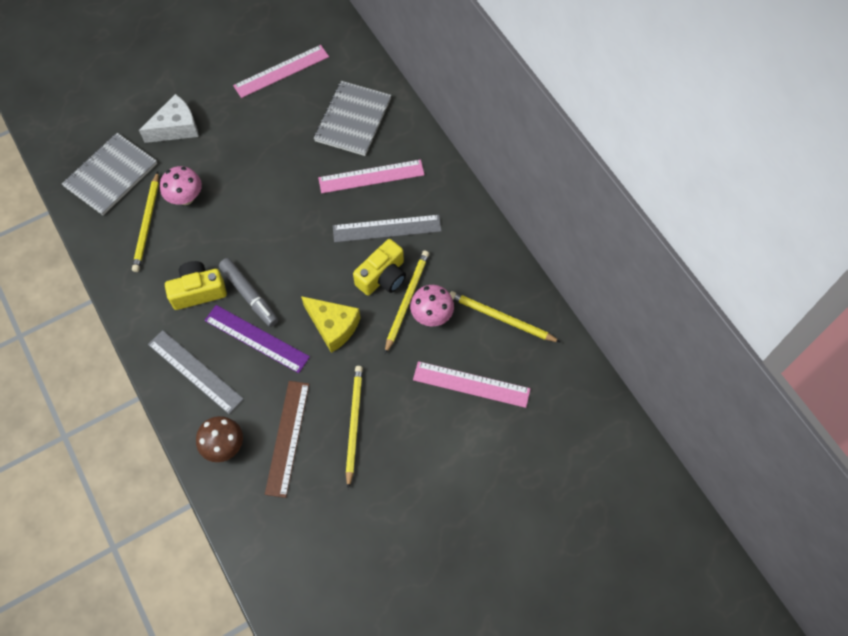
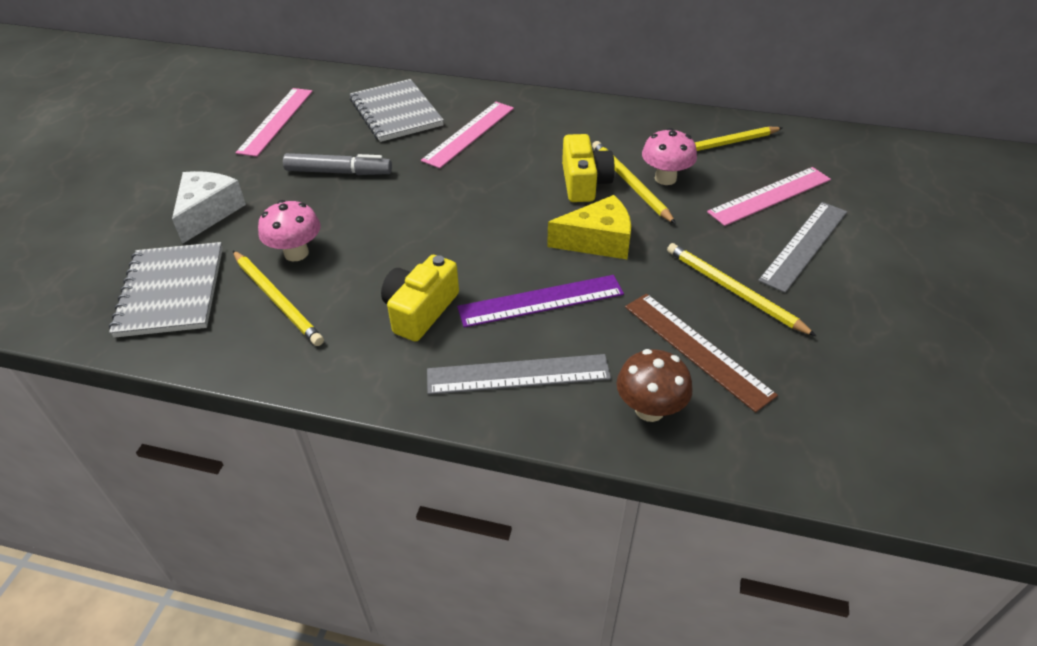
camera: 45 degrees left, 20 degrees down
(249, 295) = (481, 276): grey marker -> grey marker (339, 172)
(387, 228) = (536, 154): grey ruler -> grey ruler (804, 245)

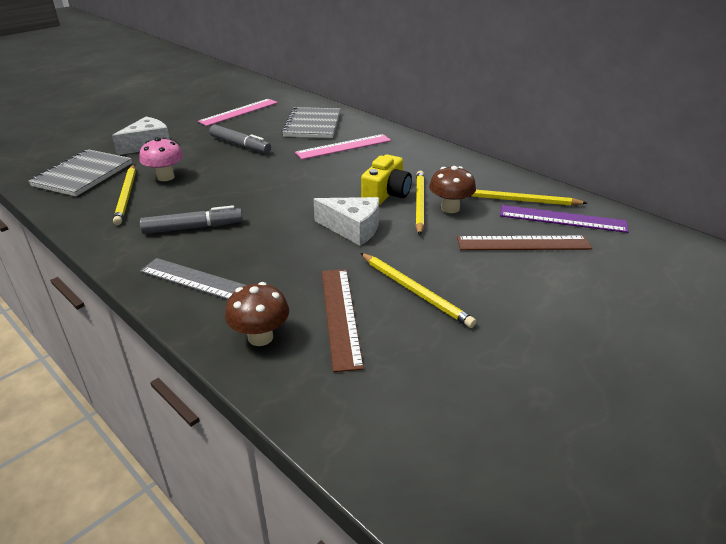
camera: 30 degrees right, 10 degrees down
(420, 310) = (193, 228): yellow camera -> grey marker
(541, 301) = (271, 248): purple ruler -> purple ruler (562, 219)
(597, 241) = (353, 228): yellow cheese -> white cheese
(665, 178) = (450, 208): pink mushroom -> brown mushroom
(733, 291) = (415, 291): yellow pencil -> yellow pencil turned 150 degrees clockwise
(770, 196) = (523, 243): pink ruler -> brown ruler
(804, 245) = (512, 283): grey ruler -> none

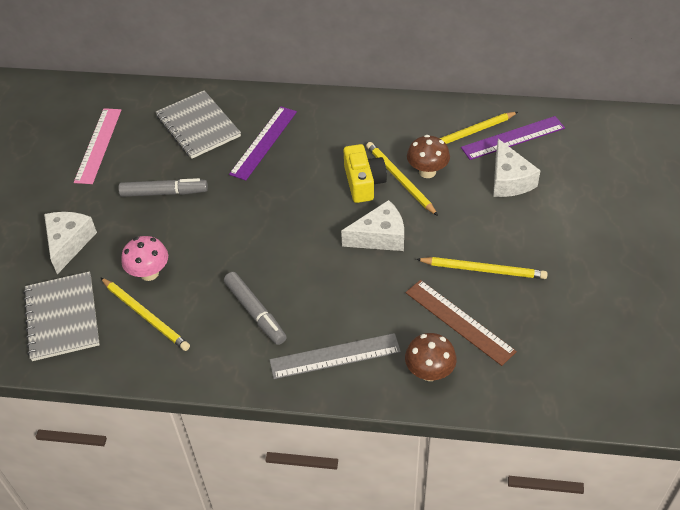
camera: 35 degrees left, 15 degrees up
(193, 228) = (255, 312): grey marker -> grey marker turned 105 degrees clockwise
(344, 147) = (264, 142): pink ruler -> purple ruler
(523, 243) = (509, 180): brown ruler -> white cheese

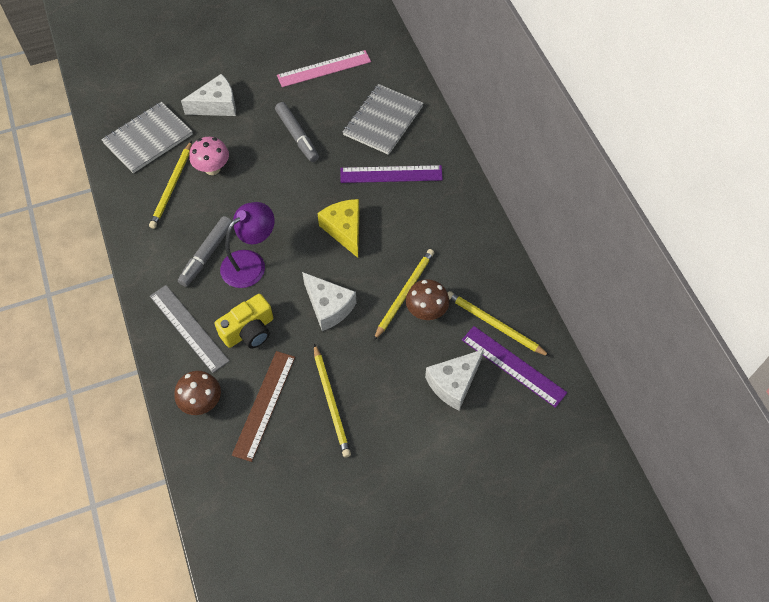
camera: 60 degrees right, 10 degrees up
(290, 279) = (250, 263): none -> purple lamp
(302, 196) = (344, 230): none -> yellow cheese
(363, 182) = (385, 268): yellow camera -> yellow camera (249, 331)

